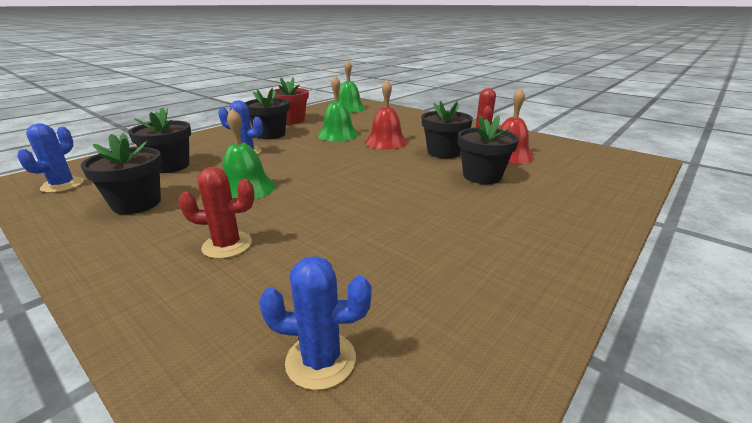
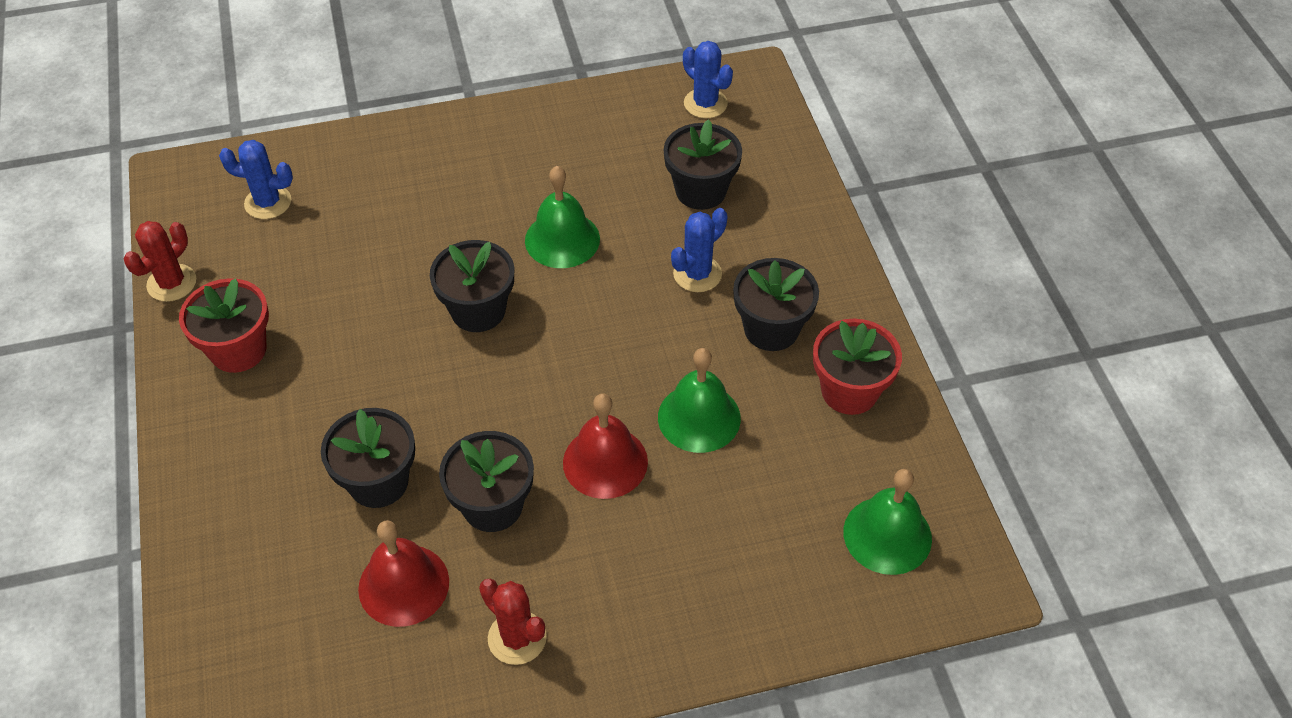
camera: 125 degrees right, 25 degrees up
(137, 204) = (596, 152): black flower pot -> black flower pot (478, 310)
(227, 245) = (444, 195): red cactus -> red cactus (172, 283)
(321, 360) = (268, 202): blue cactus -> blue cactus turned 60 degrees clockwise
(499, 263) = (238, 350): none -> red flower pot

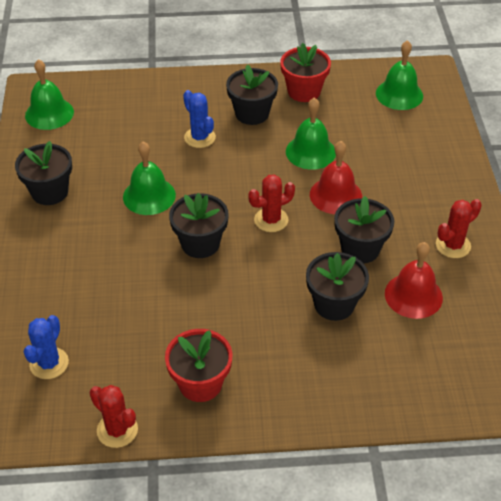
camera: 80 degrees left, 5 degrees down
(537, 385) = (271, 220): none -> red cactus
(701, 191) = (129, 126): black flower pot -> black flower pot (50, 192)
(705, 103) = (49, 113): blue cactus -> green bell

